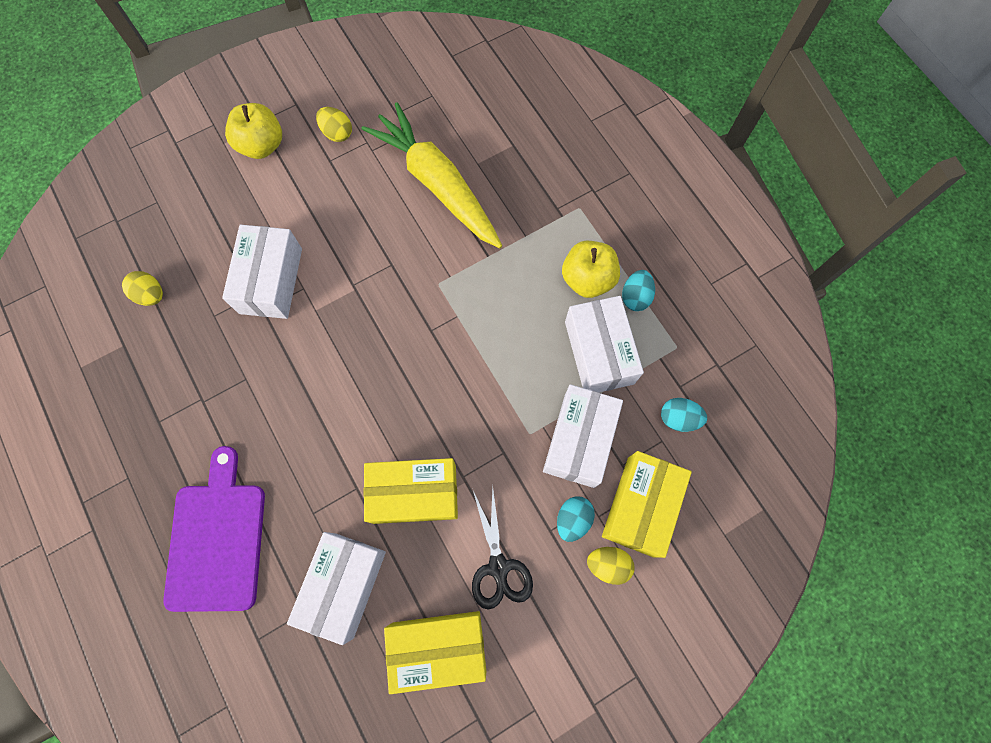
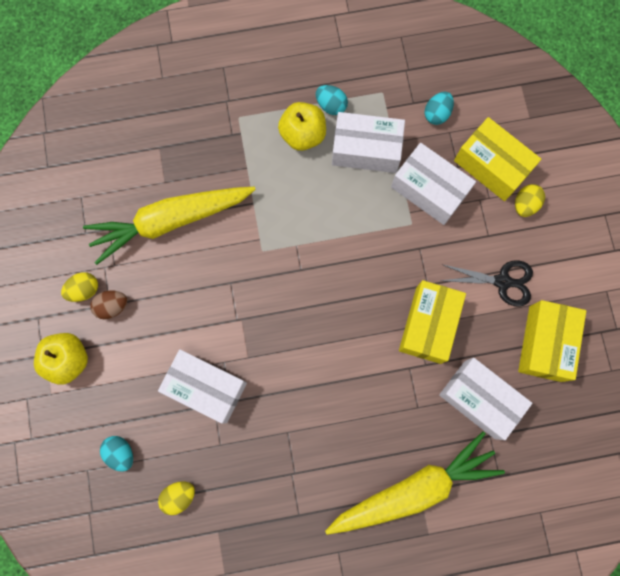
camera: 70 degrees left, 5 degrees up
(217, 539) = (413, 489): purple cutting board -> yellow carrot
(328, 164) = (112, 306): none -> brown egg
(573, 519) = (485, 216): turquoise egg -> turquoise egg (121, 452)

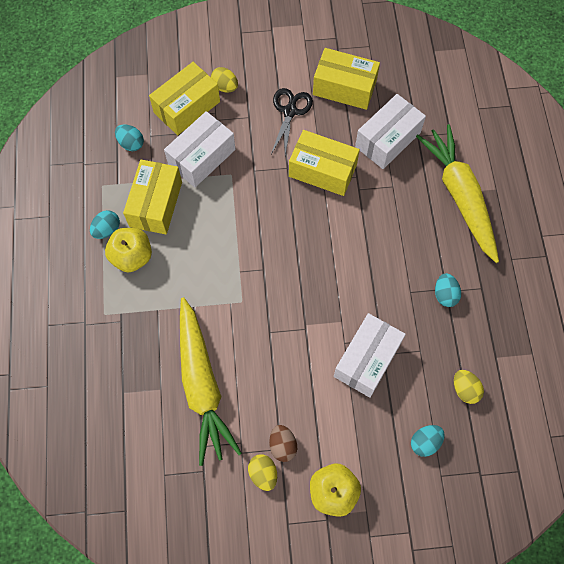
camera: 85 degrees left, 10 degrees down
(287, 472) = (445, 295): none -> turquoise egg
(366, 149) = (156, 204): white box -> yellow box

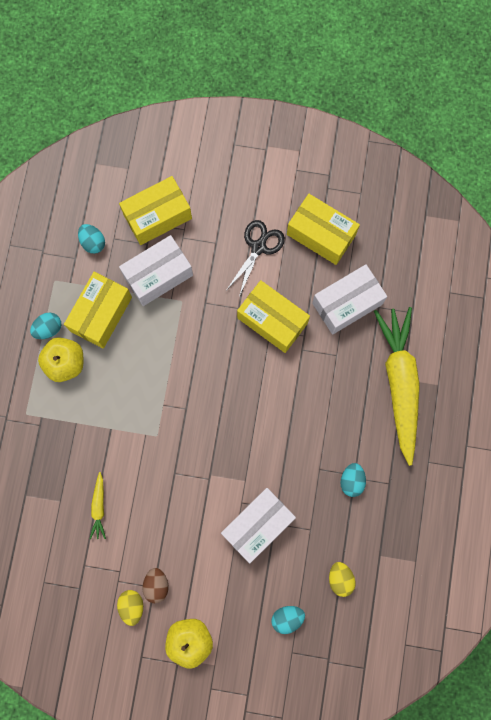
camera: 15 degrees right, 10 degrees up
(202, 384) = (99, 507): yellow carrot -> yellow carrot, size x0.41
(225, 87) = (201, 203): yellow egg -> none

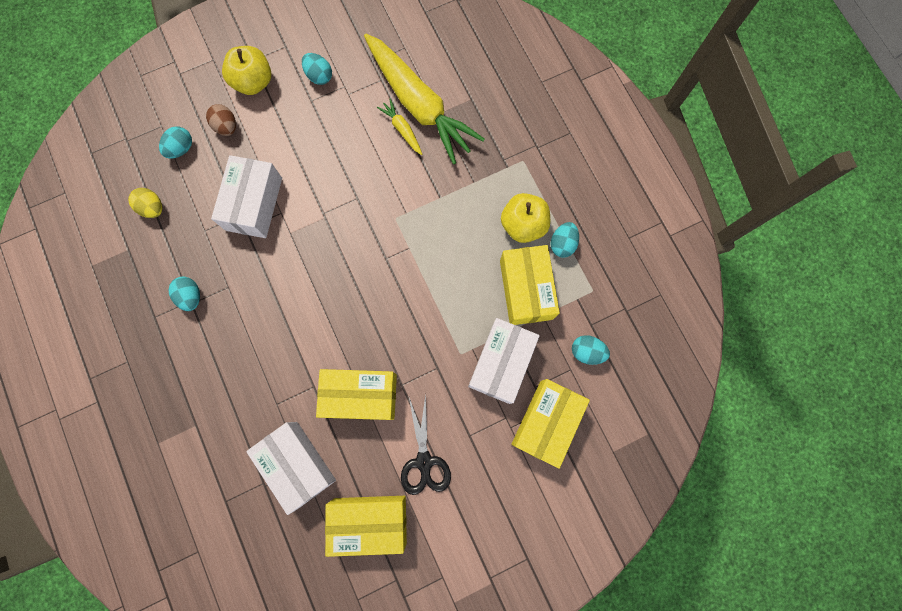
camera: 145 degrees right, 0 degrees up
(132, 606) = (319, 76): yellow egg -> turquoise egg
(156, 585) = (310, 103): brown egg -> brown egg (226, 127)
(347, 303) = (297, 464): white box -> white box turned 60 degrees counterclockwise
(399, 383) = (197, 418): yellow carrot -> yellow carrot (419, 104)

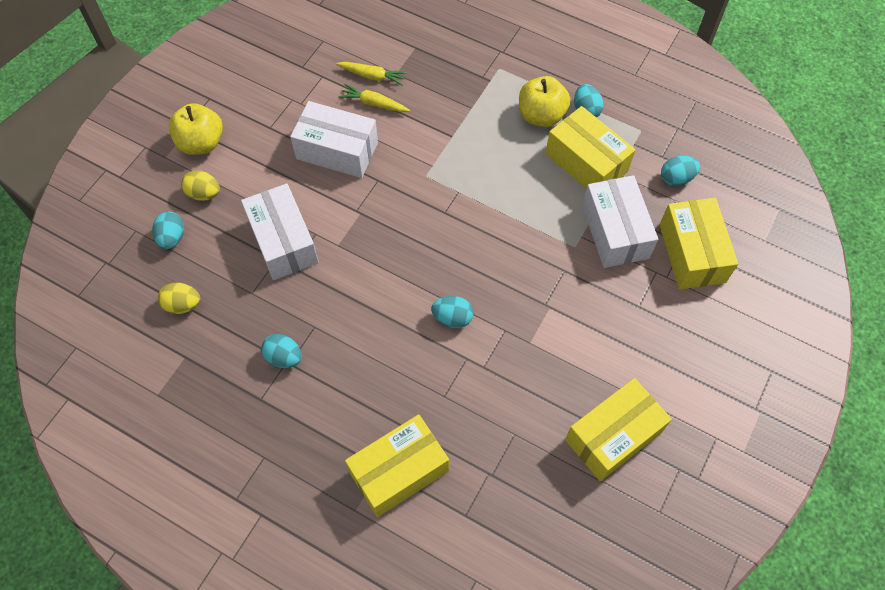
camera: 35 degrees left, 15 degrees down
(226, 127) = (204, 194): brown egg -> yellow egg
(297, 464) = (507, 434): white box -> white box (337, 151)
(319, 76) = (261, 104): turquoise egg -> turquoise egg (452, 318)
(360, 395) = (516, 336): yellow box -> yellow box (399, 471)
(419, 104) = (372, 76): yellow carrot -> yellow carrot, size x0.41
(424, 461) = (618, 353): black scissors -> none

